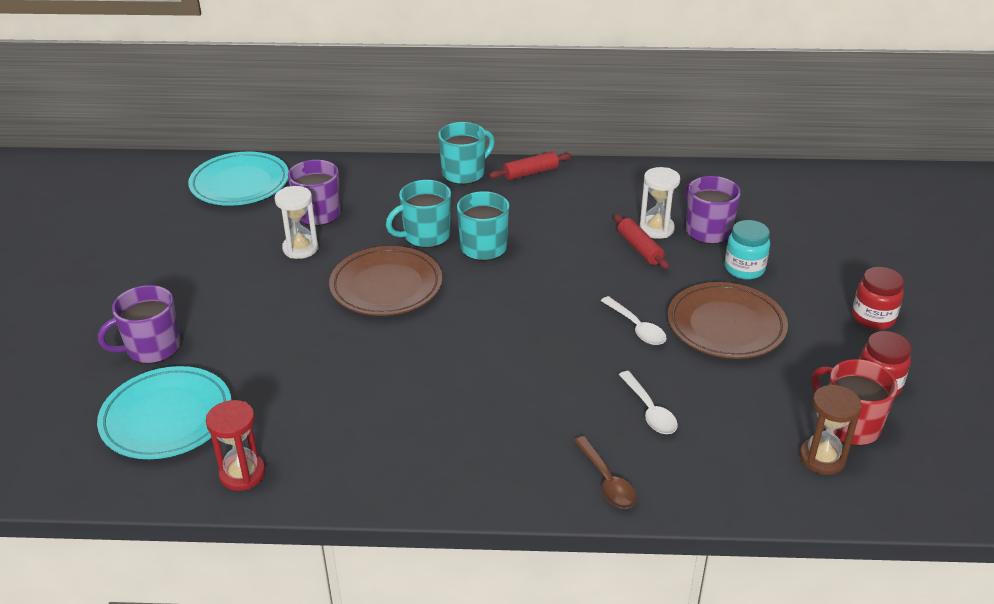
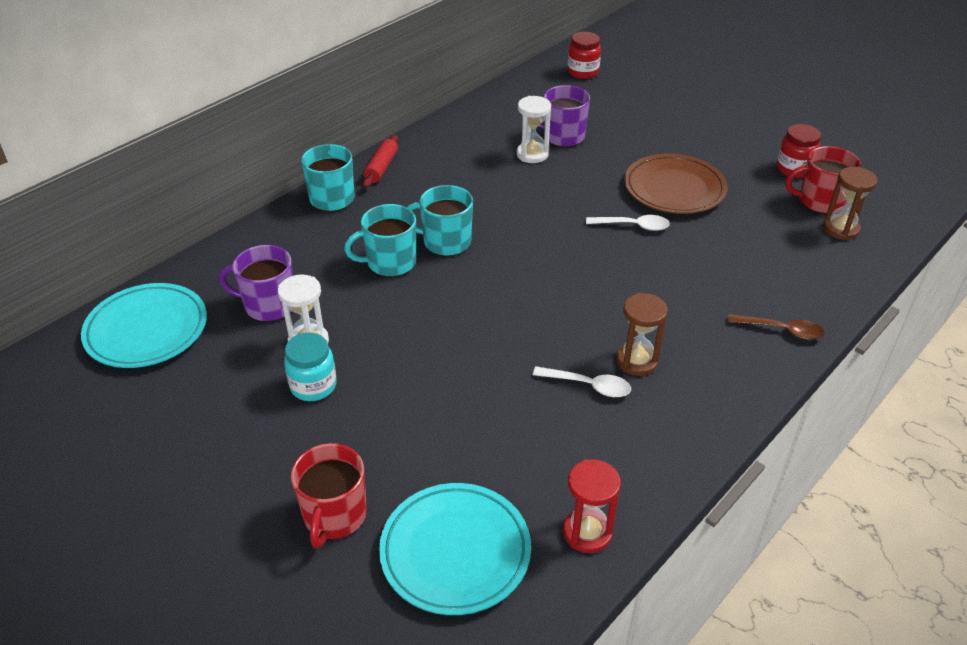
camera: 50 degrees left, 5 degrees up
(152, 348) = (334, 516): purple mug -> red mug
(386, 286) = (431, 319): brown plate -> none
(425, 236) = (390, 262): turquoise mug -> turquoise mug turned 60 degrees clockwise
(460, 412) = (636, 361): none -> brown hourglass
(639, 248) = (545, 174): red rolling pin -> none
(649, 411) = (728, 271): white spoon -> white spoon (588, 386)
(744, 269) = (623, 147): turquoise jar -> turquoise jar (313, 386)
(873, 318) = (730, 132): red jar -> red jar (583, 72)

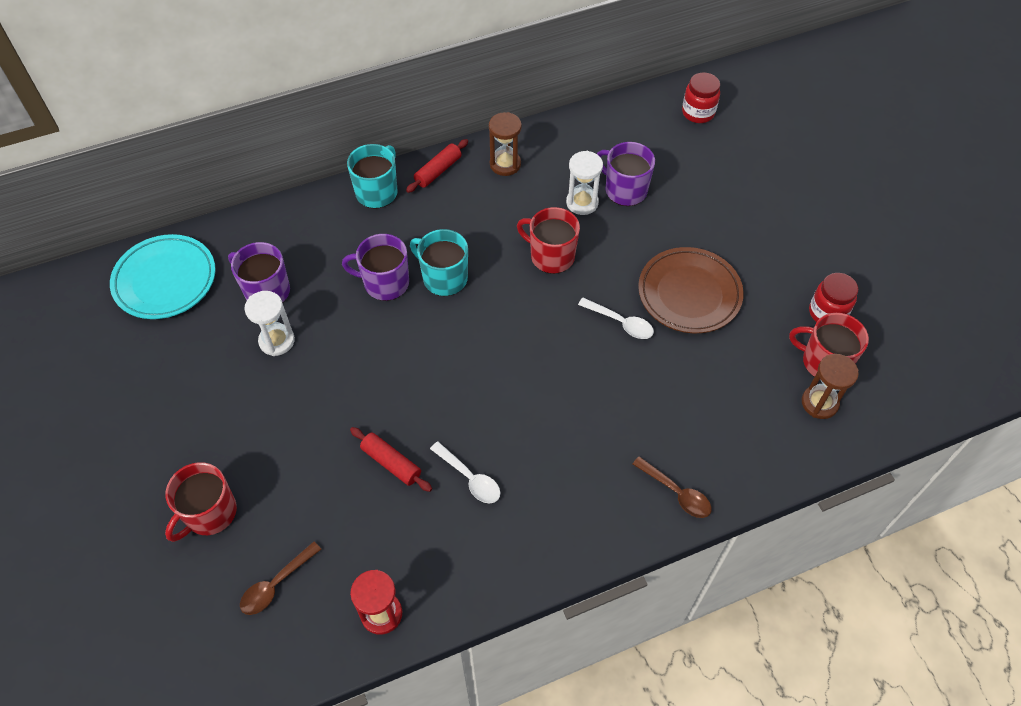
camera: 25 degrees right, 15 degrees up
(313, 386) = (257, 386): turquoise jar -> none
(390, 262) = (385, 283): turquoise mug -> purple mug
(455, 552) = (276, 584): turquoise plate -> brown spoon
(501, 401) = (391, 463): none -> red rolling pin
(534, 198) = (551, 256): none -> red mug
(636, 361) = (526, 471): brown hourglass -> brown hourglass (505, 164)

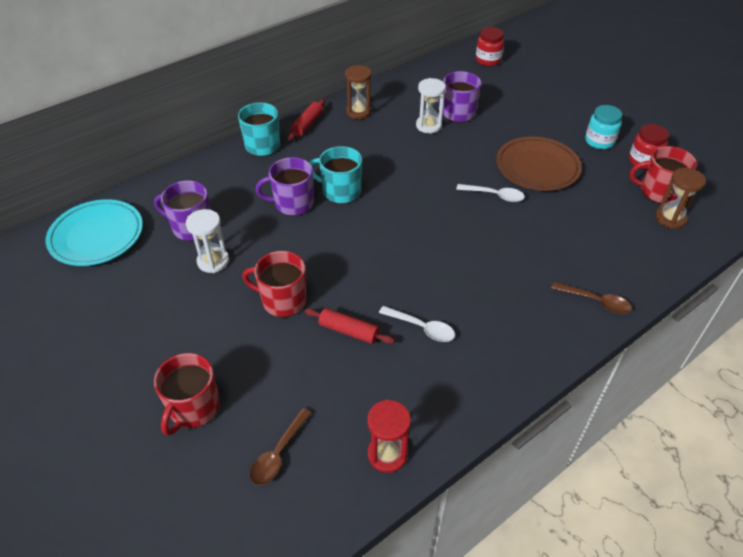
camera: 15 degrees left, 10 degrees down
(551, 256) = (420, 162): red mug -> red mug (283, 300)
(785, 271) = (599, 141): none -> turquoise jar

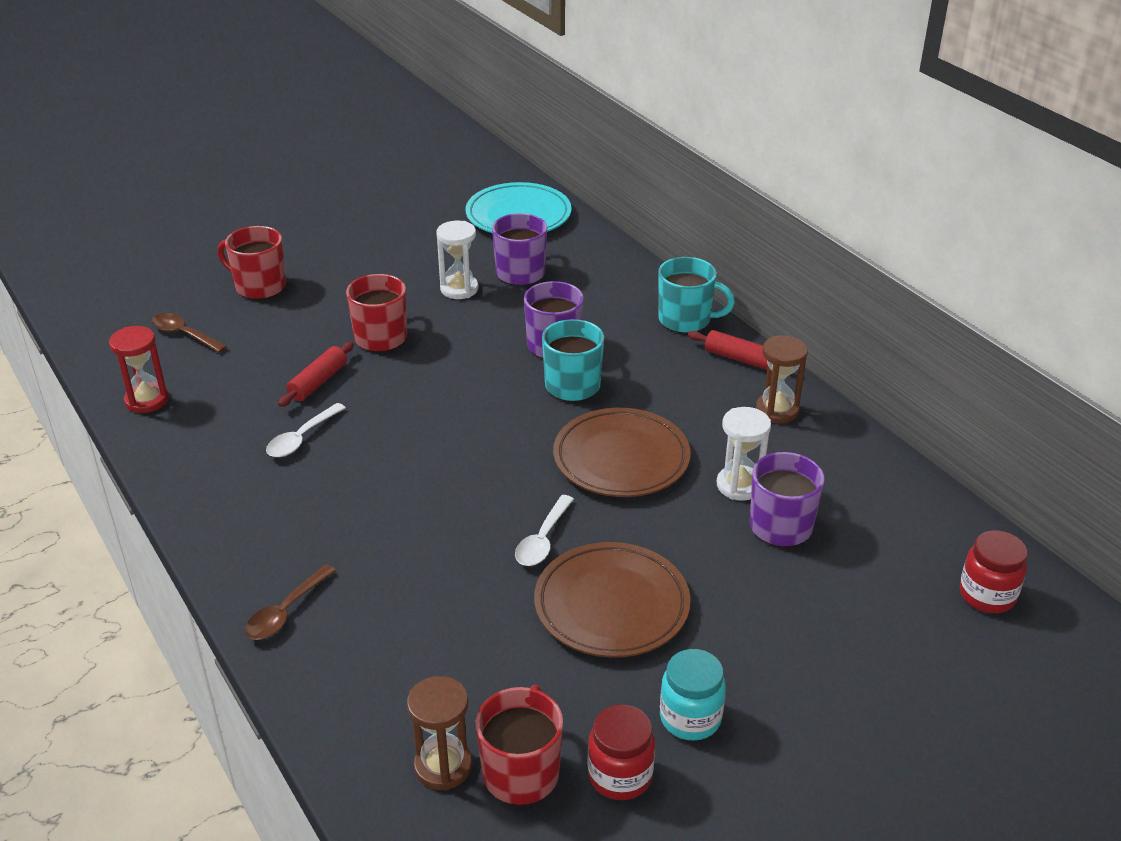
camera: 95 degrees right, 10 degrees down
(414, 168) = (621, 459): none -> brown plate

